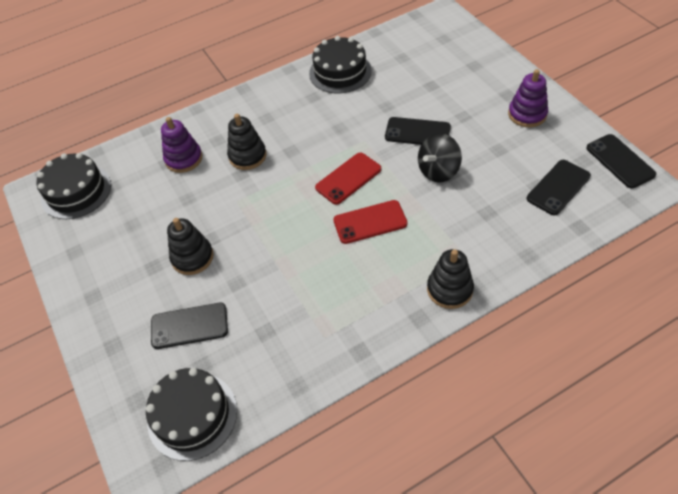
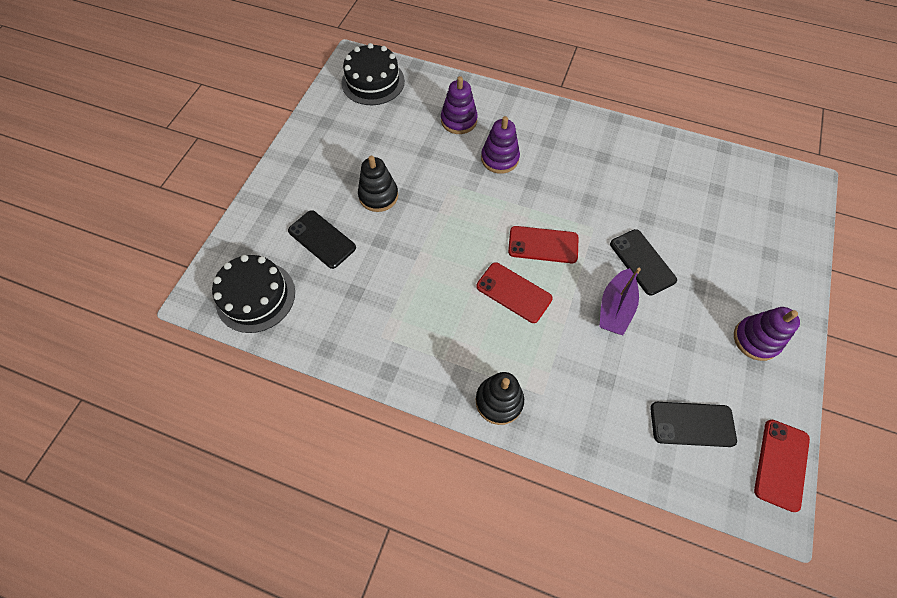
camera: 45 degrees right, 10 degrees up
(247, 156) = (499, 159): black stacking toy -> purple stacking toy
(340, 72) = (650, 156): black cake -> none
(438, 171) = (615, 308): black spinning top -> purple boat
(620, 161) = (781, 464): black phone -> red phone

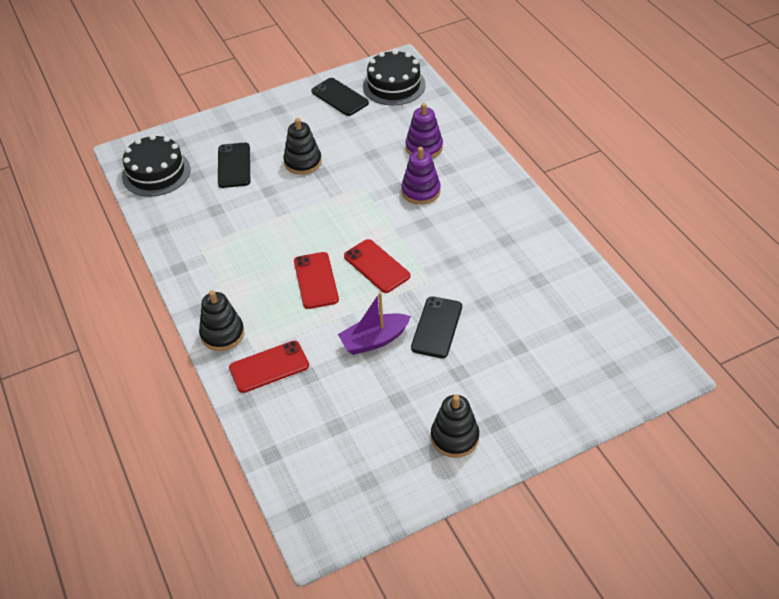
camera: 45 degrees right, 15 degrees down
(692, 424) = (330, 446): black phone -> black phone (340, 97)
(756, 339) = (454, 437): purple stacking toy -> black stacking toy
(781, 464) = (360, 519): red phone -> red phone (269, 367)

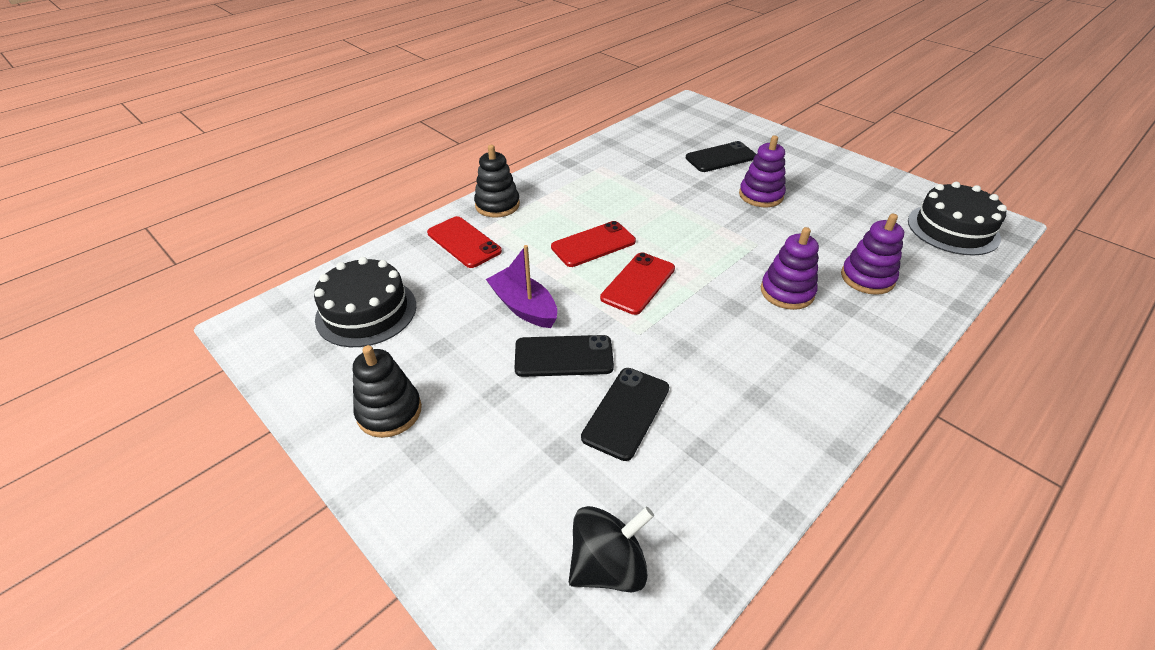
camera: 70 degrees right, 5 degrees down
(156, 173) = (678, 122): black cake -> black cake (366, 312)
(303, 162) = (761, 195): black stacking toy -> purple stacking toy
(340, 97) = (887, 195): black phone -> black phone (626, 412)
(602, 342) = (608, 565): none -> black spinning top

